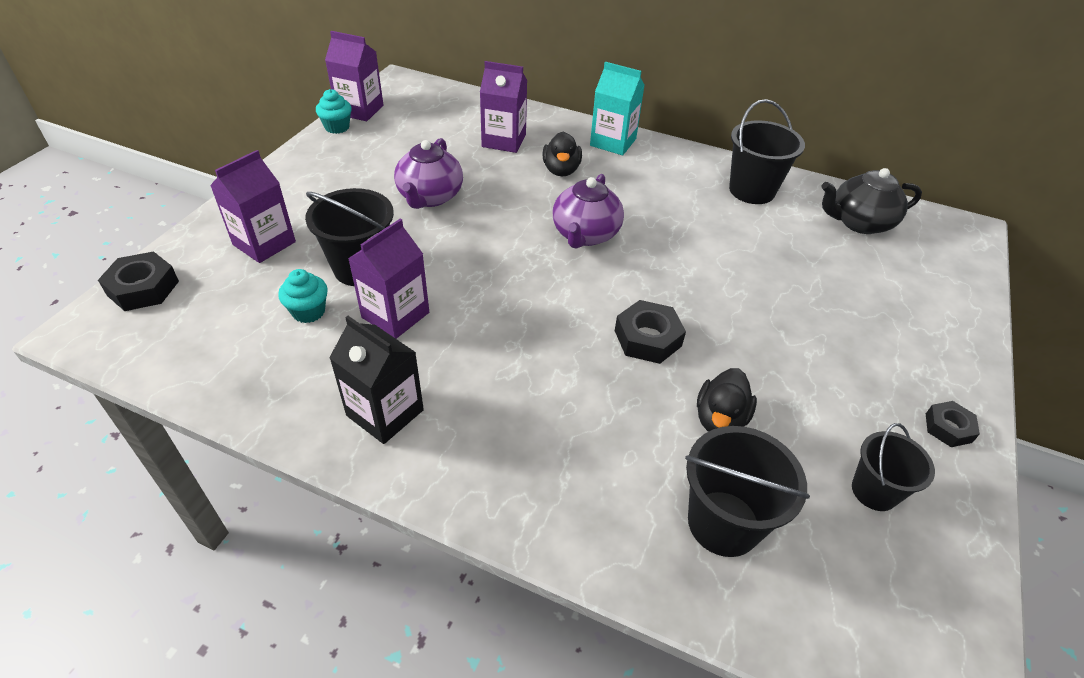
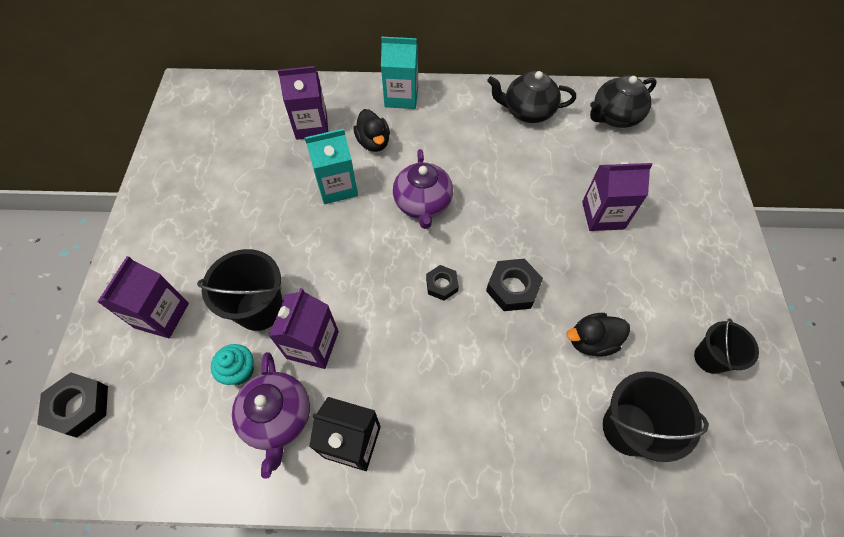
camera: 20 degrees left, 15 degrees up
(337, 127) = (156, 161): turquoise cupcake -> none
(360, 110) = (167, 133): purple carton -> purple carton (603, 215)
(430, 197) = (279, 211): purple teapot -> purple teapot (278, 418)
(501, 195) = (337, 187): none -> turquoise carton
(720, 419) = (591, 341): black duck -> black duck turned 75 degrees clockwise
(752, 190) = (527, 111): black bucket -> black teapot
(948, 428) = (735, 284): black nut -> black nut (441, 285)

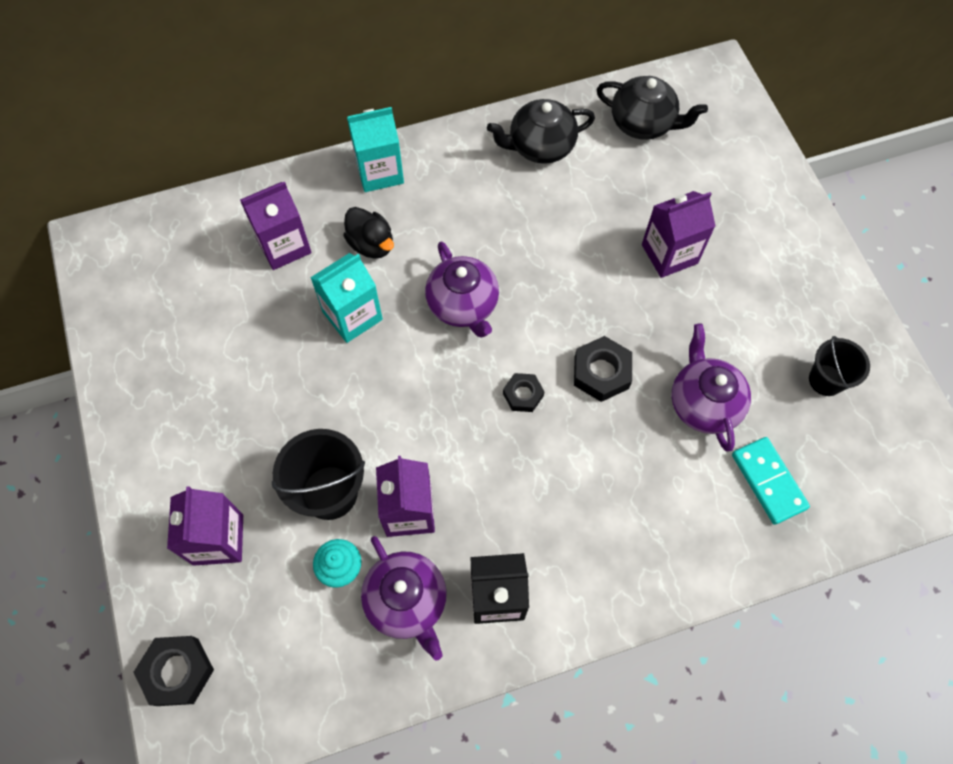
camera: 20 degrees left, 5 degrees up
(591, 341) = (703, 403): black duck -> purple teapot
(614, 117) = (643, 123): black teapot -> black teapot turned 105 degrees counterclockwise
(628, 428) = (768, 481): black bucket -> turquoise domino

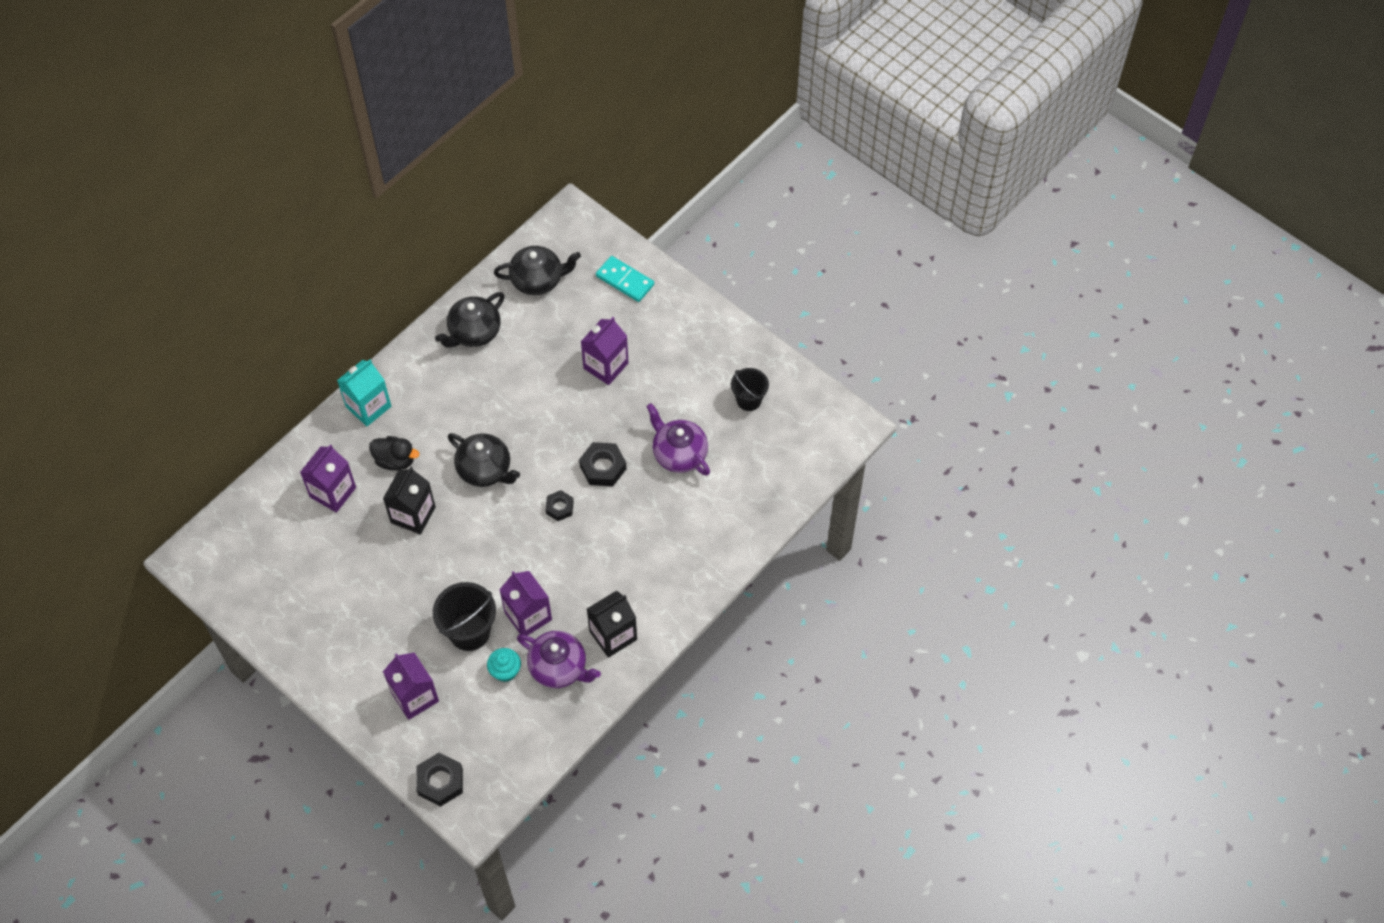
camera: 30 degrees left, 5 degrees down
(352, 316) = (413, 515): turquoise carton -> black carton
(463, 305) = (485, 470): purple teapot -> black teapot
(768, 481) = (743, 482): turquoise domino -> turquoise domino (625, 280)

